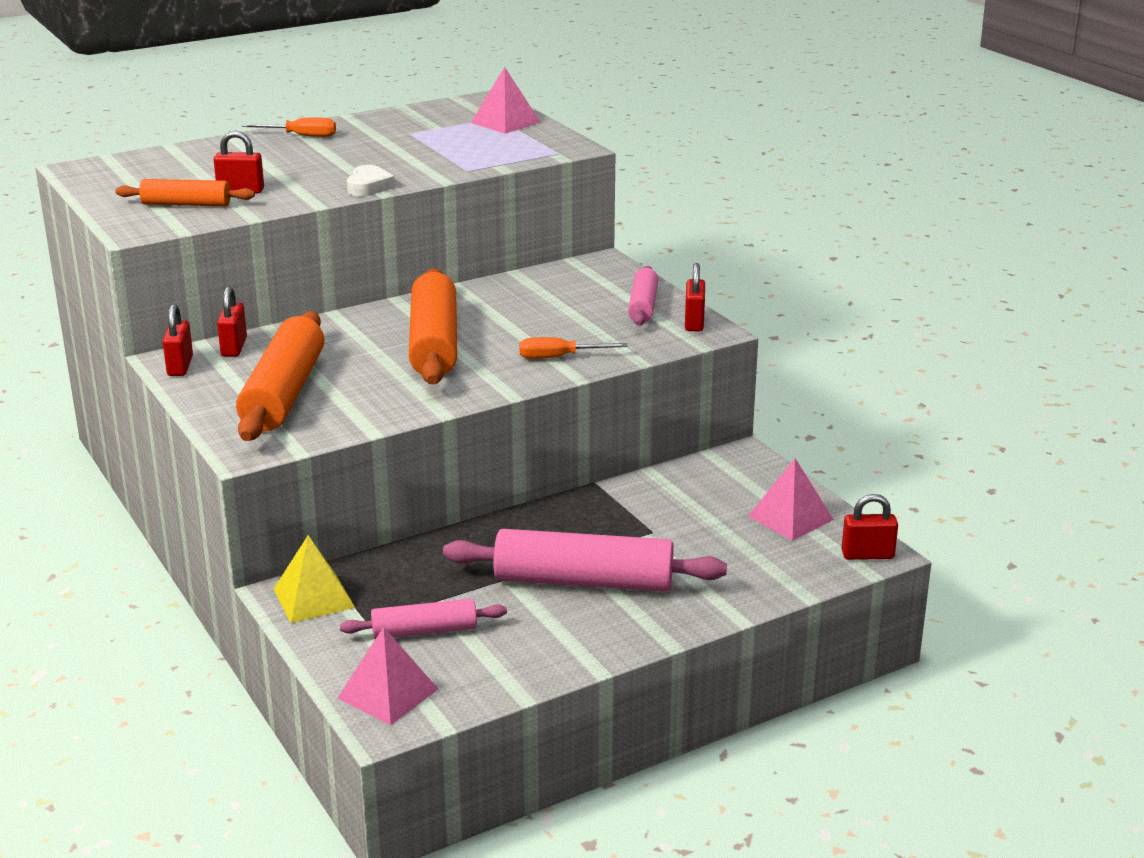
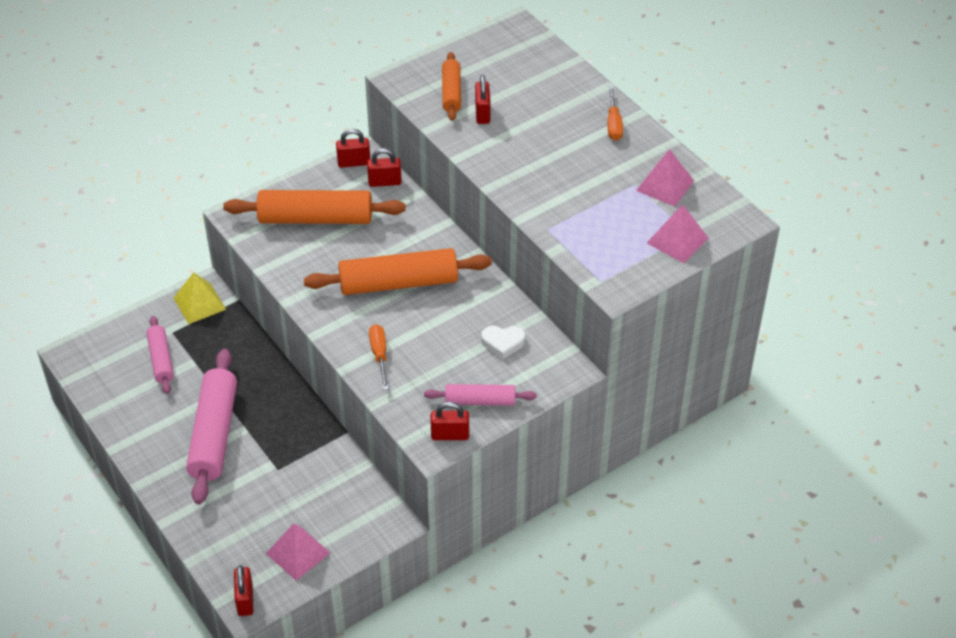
camera: 85 degrees right, 20 degrees up
(369, 186) = (501, 178): white heart -> white heart (503, 343)
(388, 693) = (99, 351): pink pyramid -> pink pyramid (665, 185)

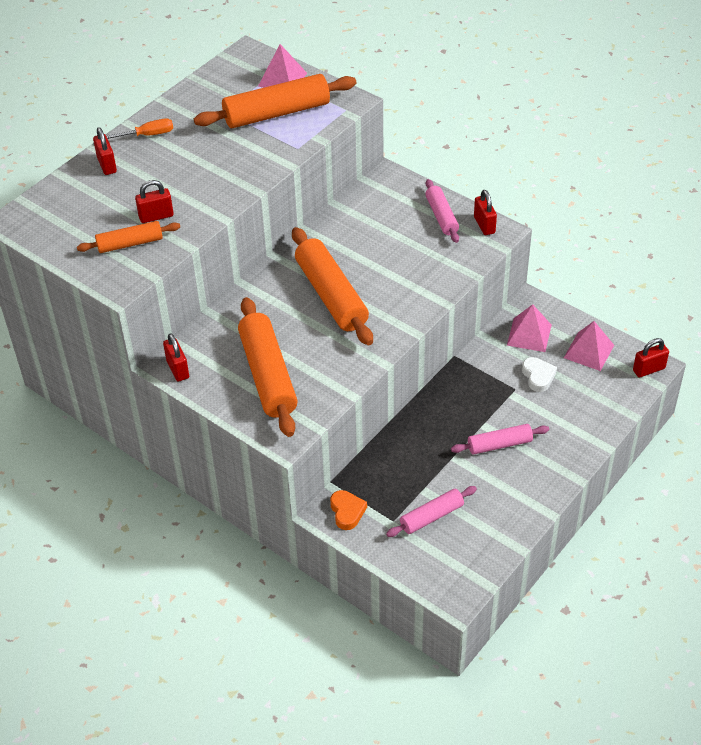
camera: 105 degrees left, 0 degrees up
(199, 303) = (347, 512): yellow pyramid -> orange heart
(214, 434) = (499, 444): pink rolling pin -> pink rolling pin, size x0.56
(379, 355) = (421, 286): orange screwdriver -> none
(384, 182) = (200, 339): red padlock -> red padlock (107, 165)
(503, 343) = (374, 217): white heart -> white heart (538, 376)
(615, 224) = (277, 113): none -> orange rolling pin
(665, 185) = (219, 95): pink pyramid -> pink pyramid (529, 334)

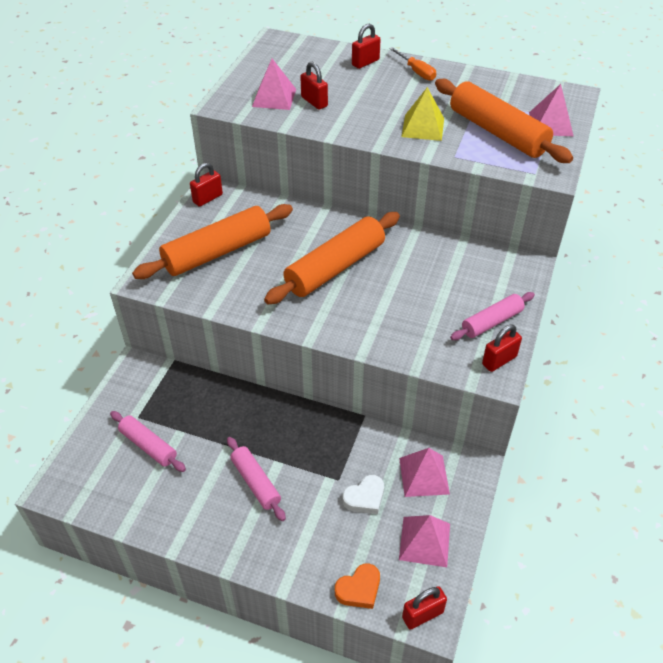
camera: 70 degrees right, 0 degrees up
(130, 243) = (274, 97): orange rolling pin -> pink pyramid
(242, 155) = (423, 127): none -> yellow pyramid
(347, 512) = (141, 380): orange heart -> orange heart (359, 589)
(648, 369) = (422, 615): red padlock -> red padlock turned 75 degrees counterclockwise

